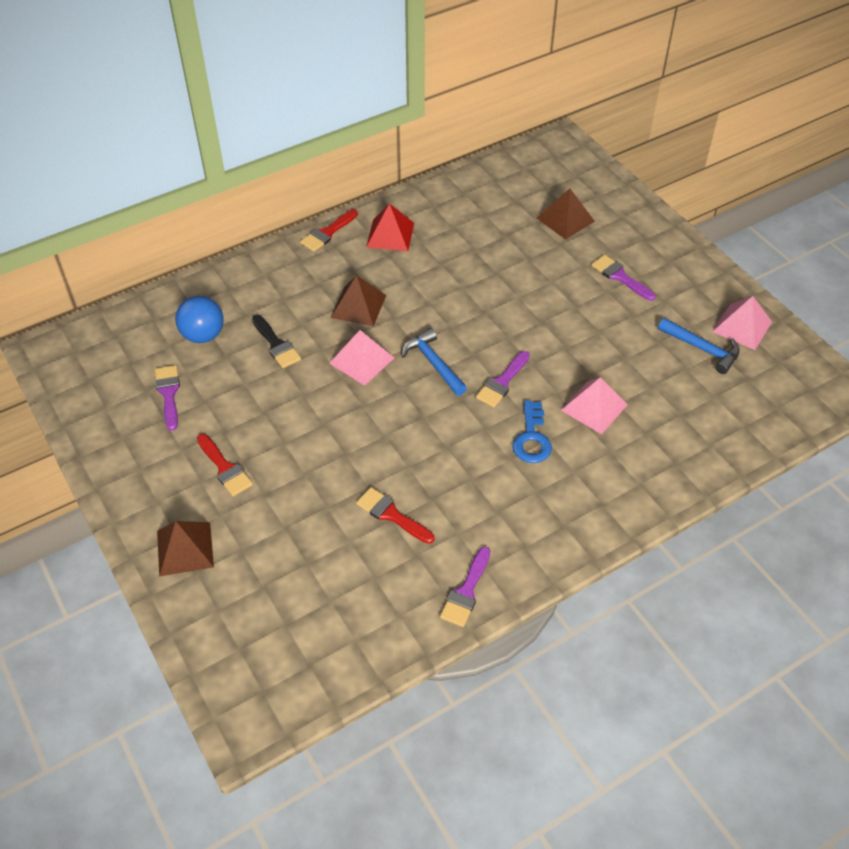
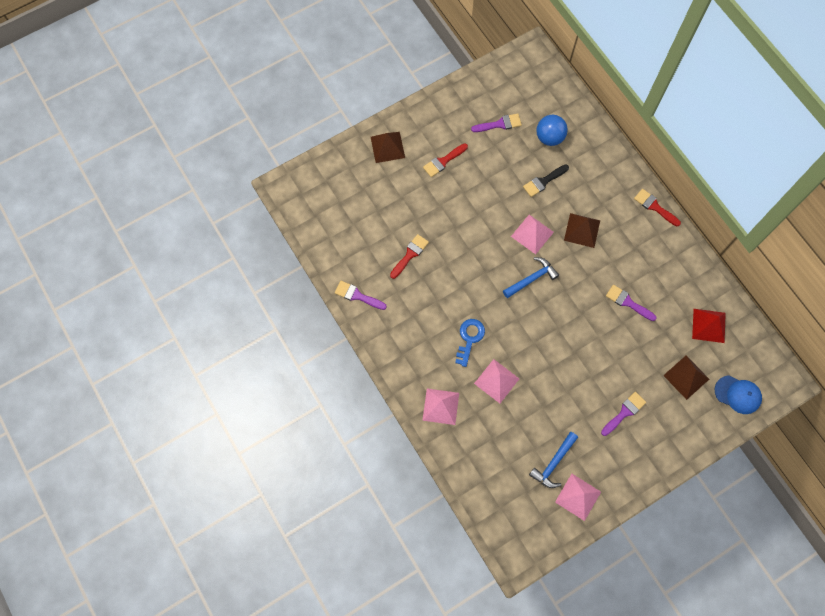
camera: 90 degrees right, 20 degrees up
(390, 235) = (656, 249): red pyramid -> red pyramid (709, 325)
(502, 382) = (516, 322): purple brush -> purple brush (627, 302)
(532, 438) = (469, 339): blue key -> blue key turned 105 degrees clockwise
(582, 179) = (738, 394): none -> blue cap
(643, 475) = (440, 406): none -> pink pyramid

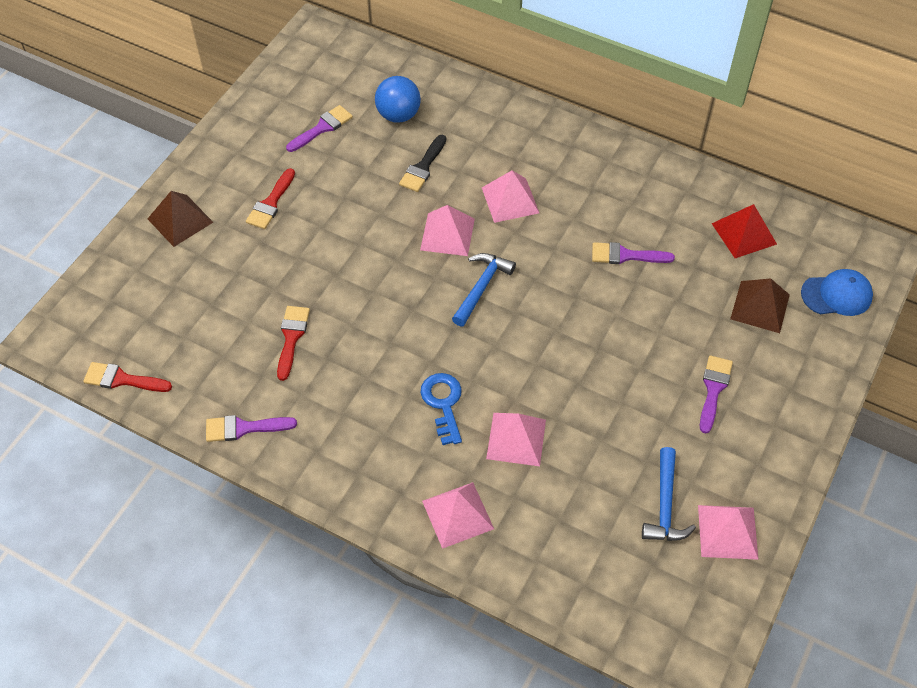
camera: 30 degrees left, 15 degrees down
(582, 230) = (510, 200): brown pyramid -> pink pyramid
(654, 206) = (583, 133): red brush -> red brush (122, 379)

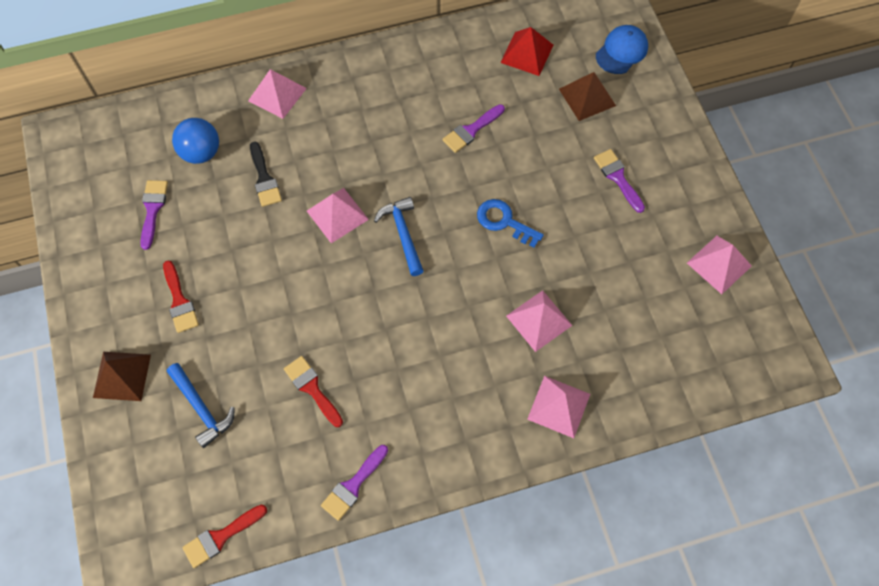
camera: 45 degrees left, 10 degrees up
(443, 404) = (468, 339): blue key -> blue key (504, 222)
(510, 200) = (353, 153): pink pyramid -> pink pyramid (277, 94)
(665, 505) = (669, 280): blue hammer -> blue hammer (202, 408)

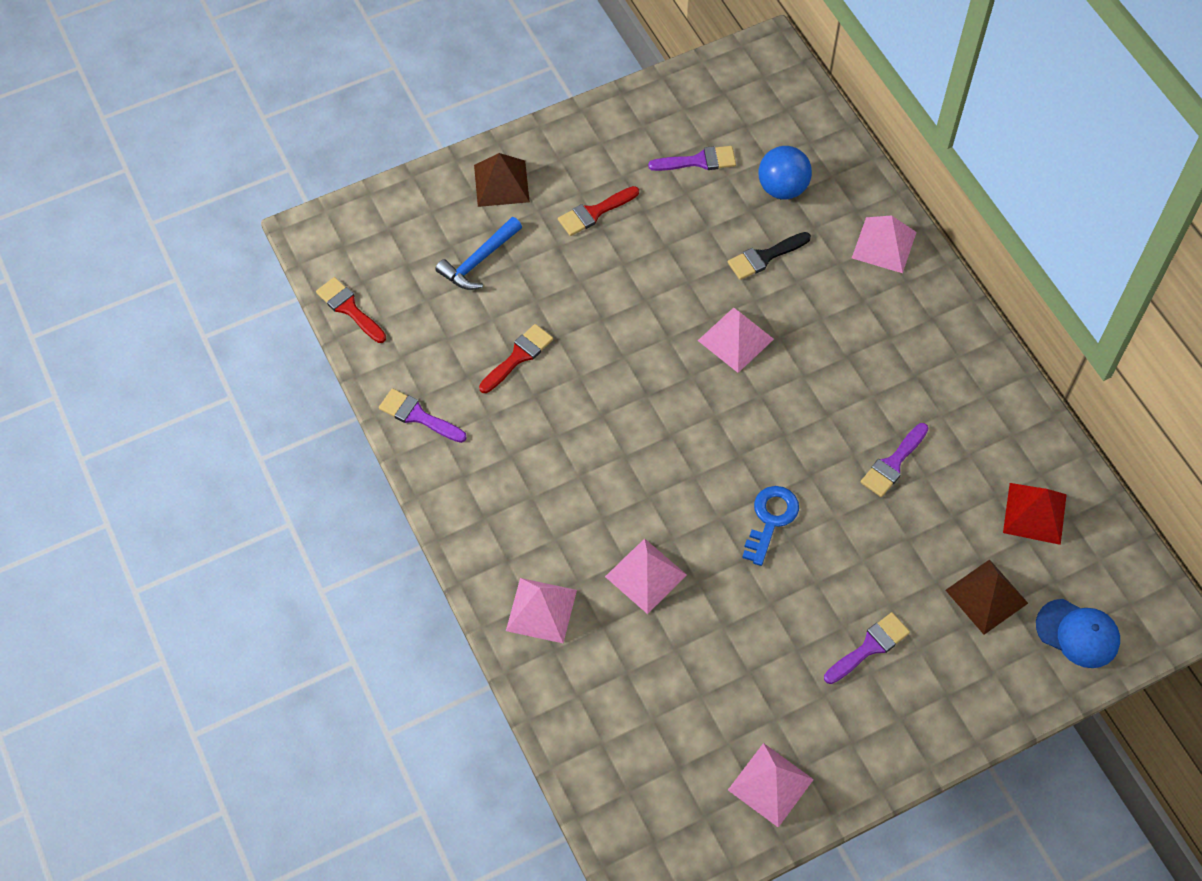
camera: 80 degrees right, 5 degrees down
(403, 234) = (727, 412): blue hammer -> none
(471, 130) = (893, 463): purple brush -> purple brush turned 90 degrees counterclockwise

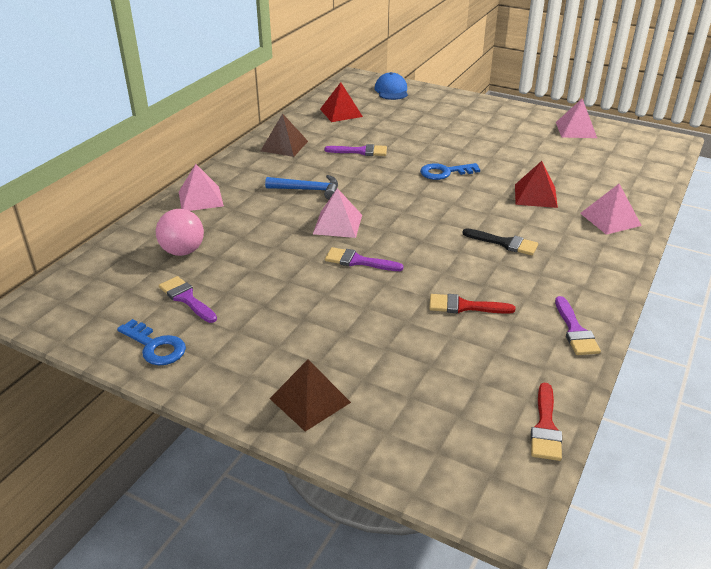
camera: 125 degrees left, 25 degrees down
(479, 261) = (406, 371): blue hammer -> blue hammer (308, 190)
(594, 212) = (290, 329): red brush -> none
(646, 116) = (155, 346): none -> blue key
(646, 575) = (535, 195): pink pyramid -> red pyramid
(764, 257) = (256, 237): black brush -> black brush (505, 243)
(782, 188) = (183, 251): blue ball -> pink ball
(870, 647) = (472, 128): purple brush -> purple brush (358, 261)
(986, 596) = (403, 111): brown pyramid -> brown pyramid (284, 146)

